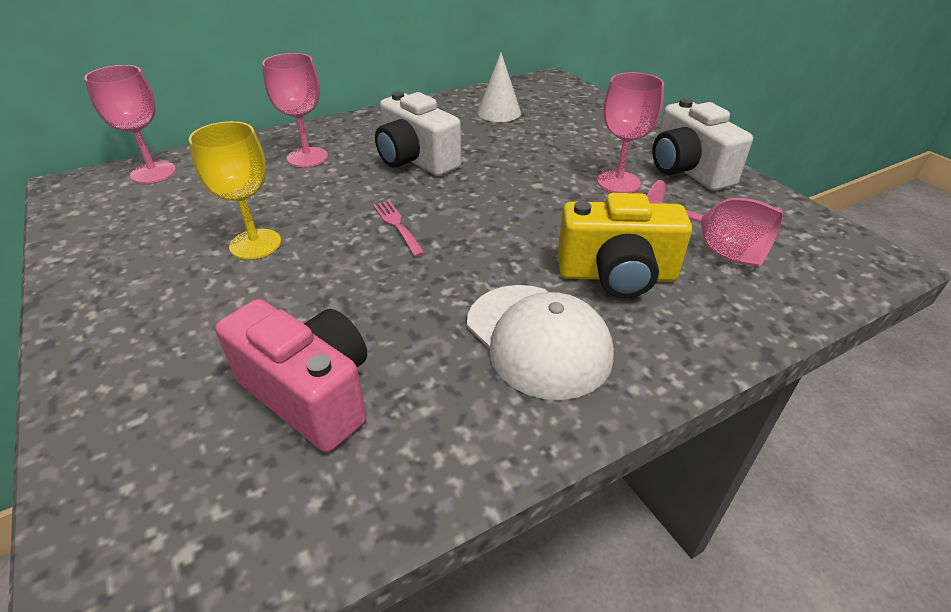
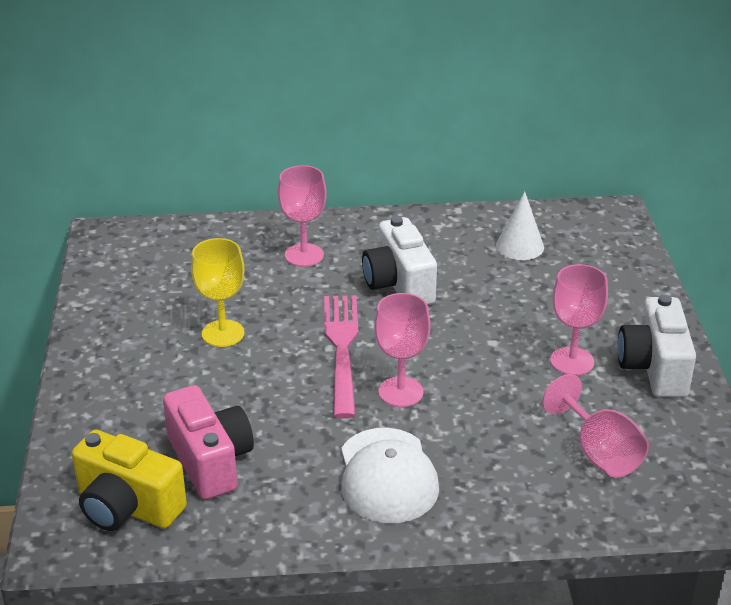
camera: 25 degrees right, 5 degrees down
(153, 173) = (170, 238): pink goblet -> pink goblet (400, 392)
(397, 226) = (342, 349): pink fork -> pink fork, size x2.03
(617, 275) = (490, 447): yellow camera -> yellow camera (127, 507)

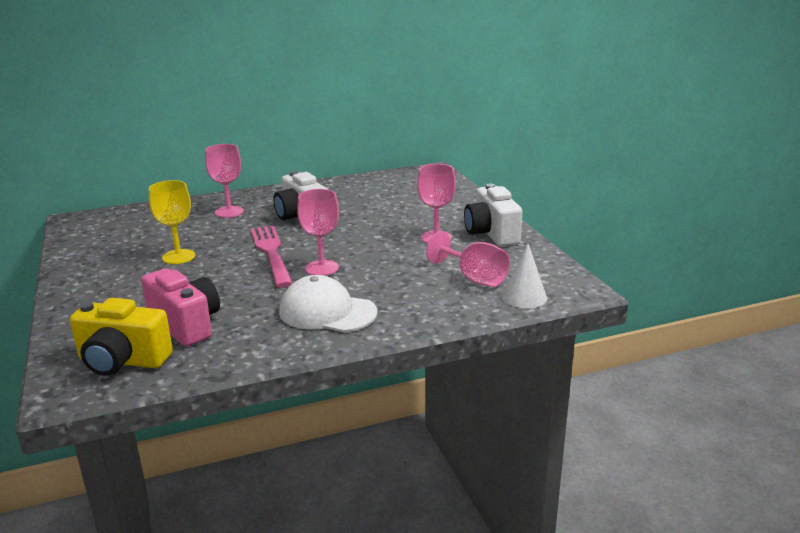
camera: 15 degrees left, 10 degrees down
(387, 476) = (327, 312): white cap -> white cap turned 135 degrees clockwise
(520, 246) = (378, 191): white cone -> white cone (524, 297)

